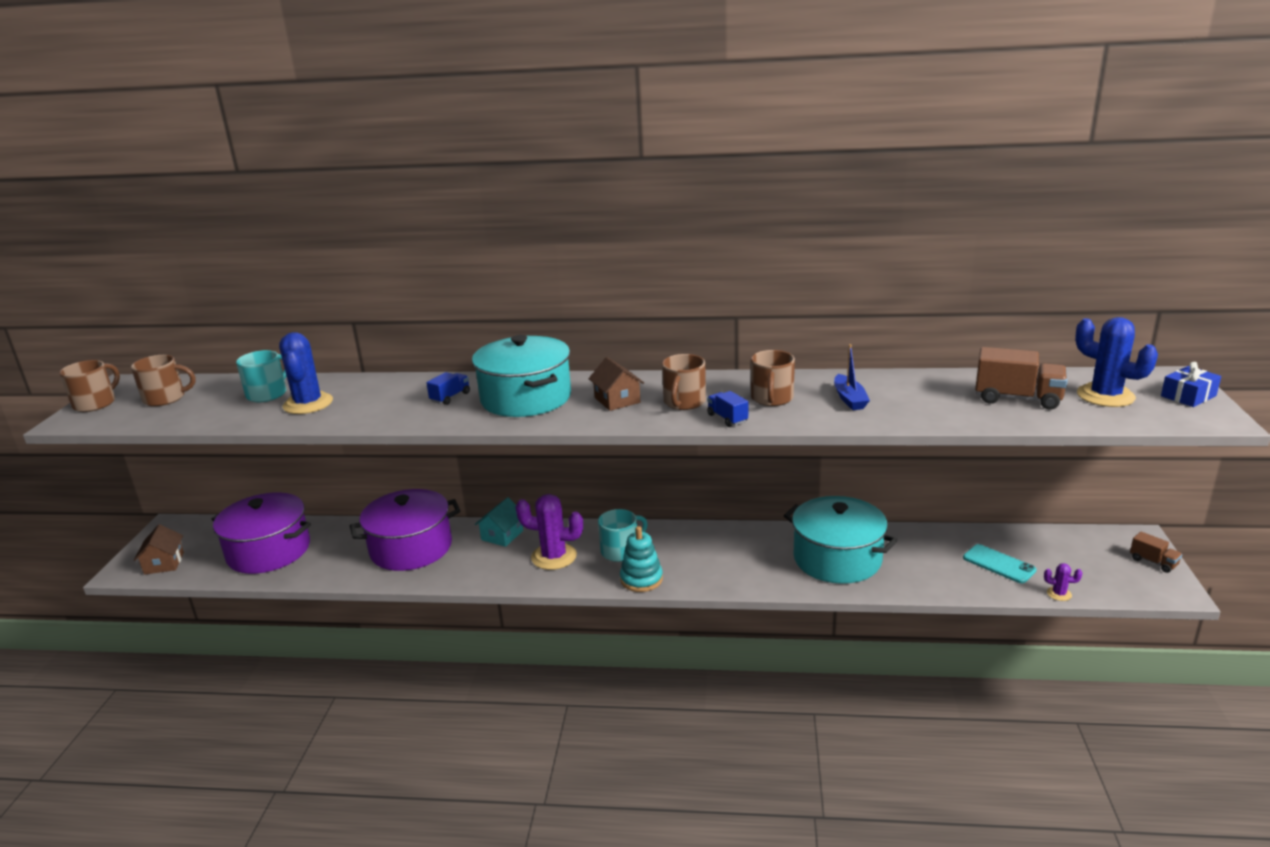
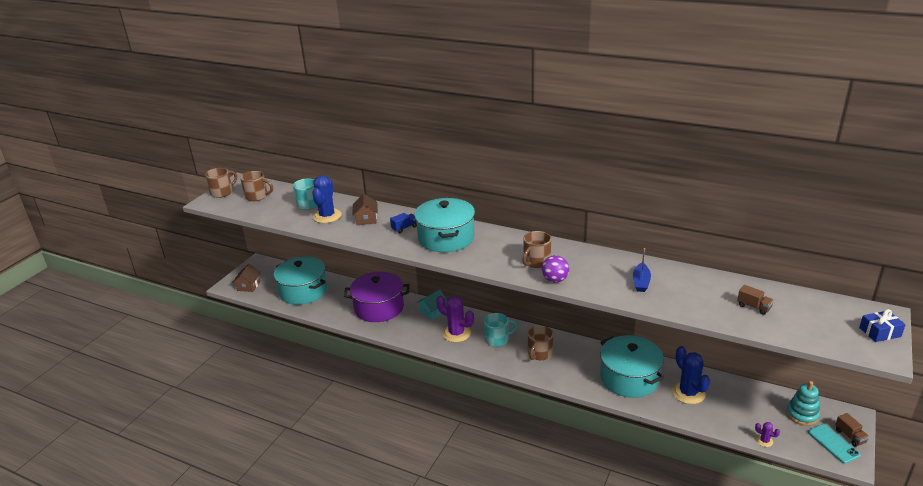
camera: 20 degrees right, 5 degrees up
(269, 551) = (303, 291): purple pot -> turquoise pot
(617, 400) = (497, 251): brown house -> brown house (366, 219)
(641, 579) = (500, 361): turquoise stacking toy -> turquoise stacking toy (802, 415)
(727, 418) = (555, 280): blue truck -> purple ball
(772, 398) = (592, 271): brown mug -> brown mug (539, 353)
(999, 564) = (736, 409): turquoise phone -> turquoise phone (833, 443)
(1017, 399) = (754, 307): brown truck -> brown truck, size x0.55
(1105, 396) = (818, 318): blue cactus -> blue cactus (688, 393)

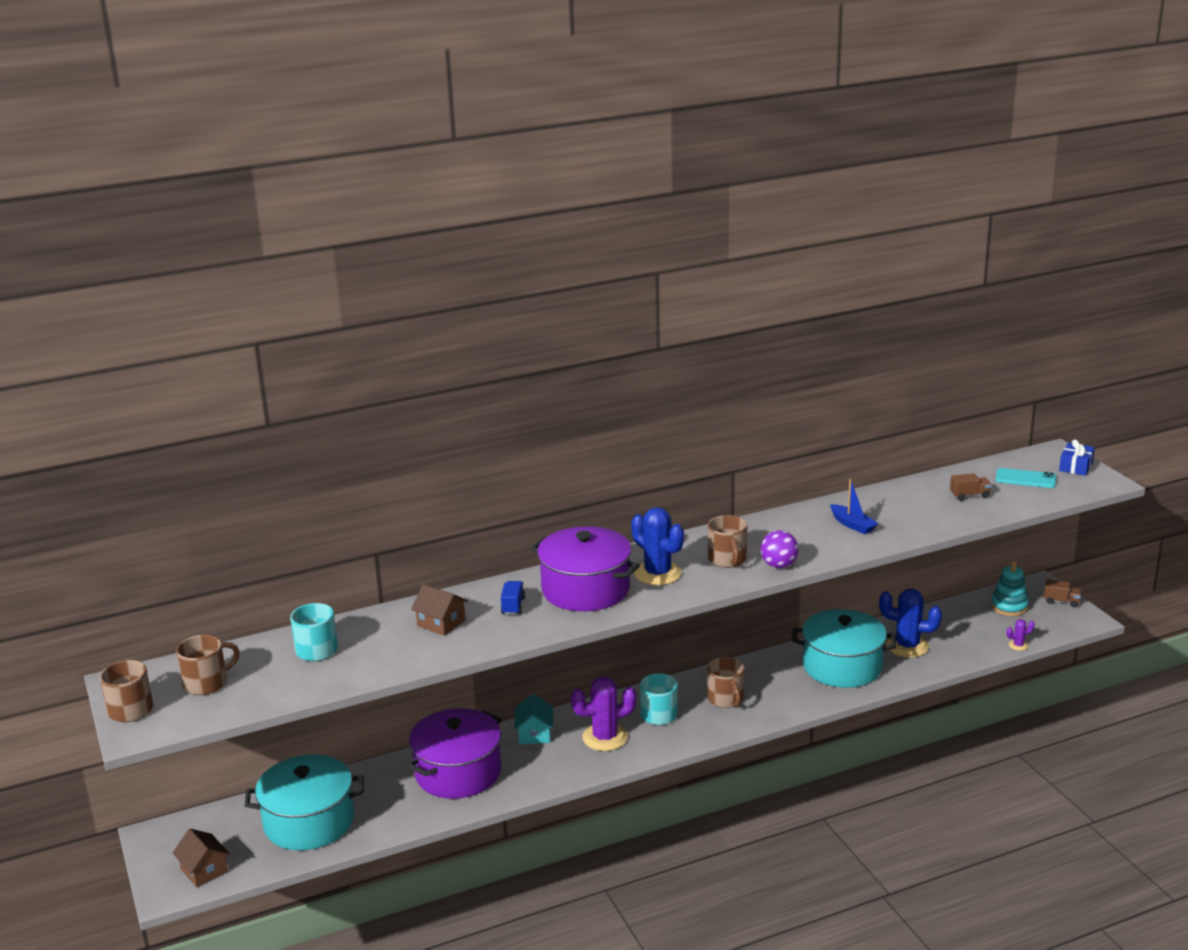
camera: 50 degrees left, 5 degrees down
(327, 216) = (378, 648): blue cactus -> blue cactus (657, 573)
(446, 238) = (585, 589): turquoise pot -> purple pot
(833, 443) = (1060, 614): turquoise phone -> turquoise phone (1025, 479)

